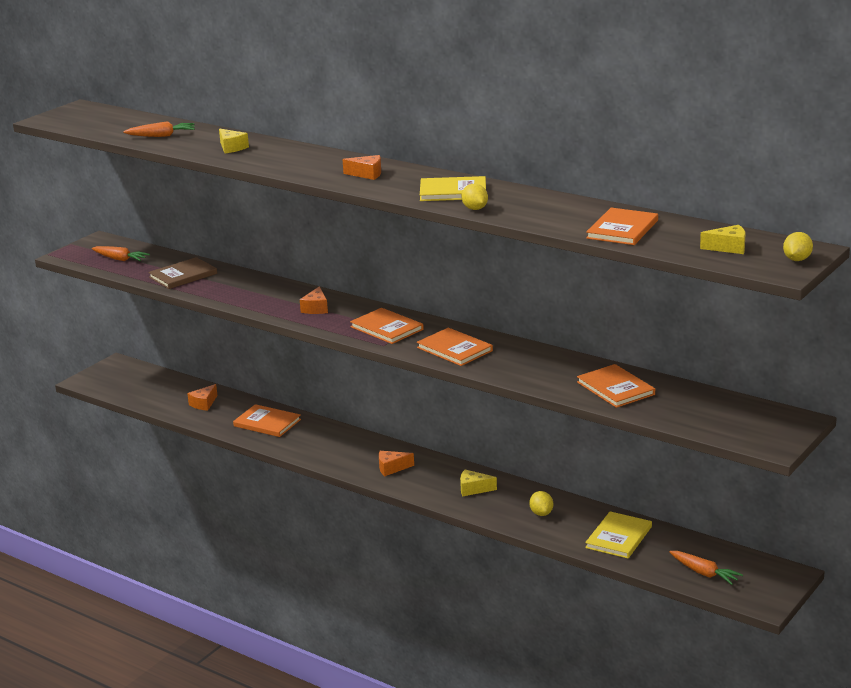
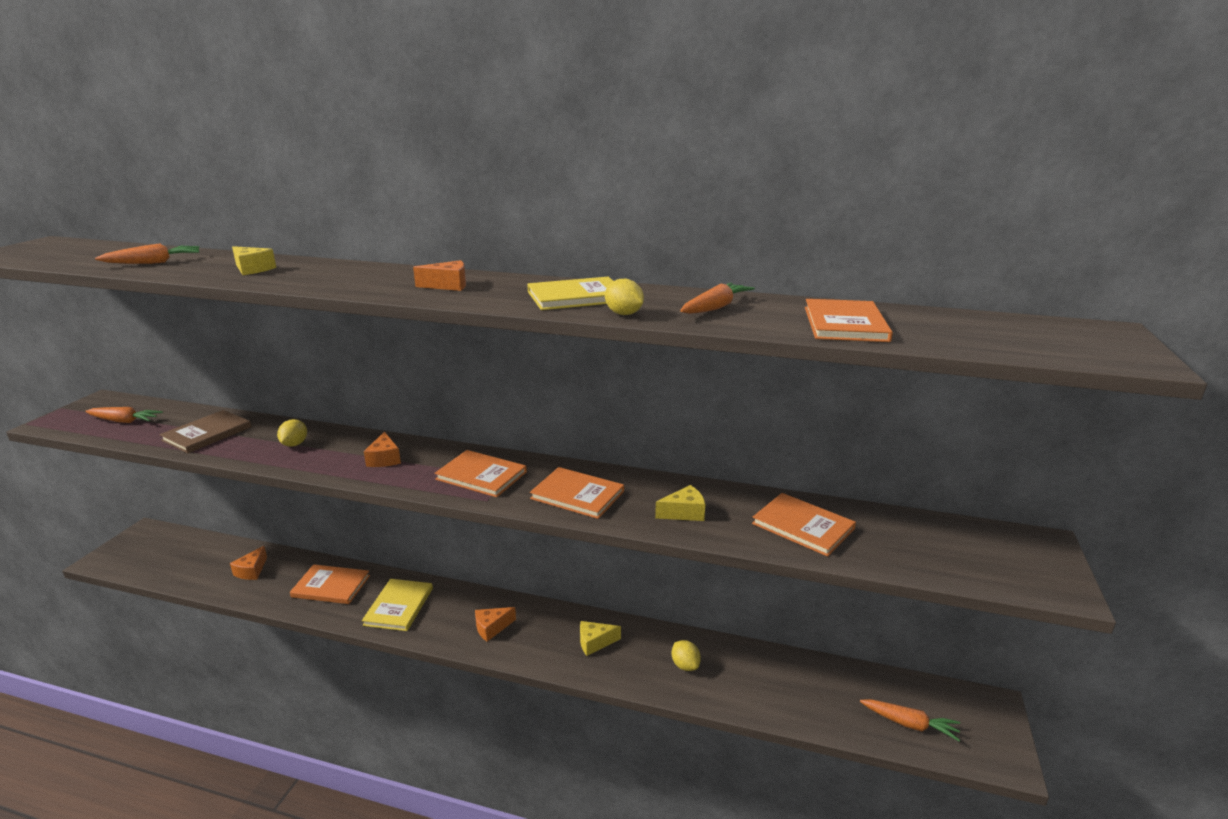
camera: 20 degrees left, 0 degrees up
(545, 209) = (715, 308): none -> orange carrot
(618, 537) = (786, 685): yellow book -> yellow book (399, 606)
(728, 248) = (1011, 335): yellow cheese -> yellow cheese (684, 513)
(797, 259) = (1119, 343): yellow lemon -> yellow lemon (294, 444)

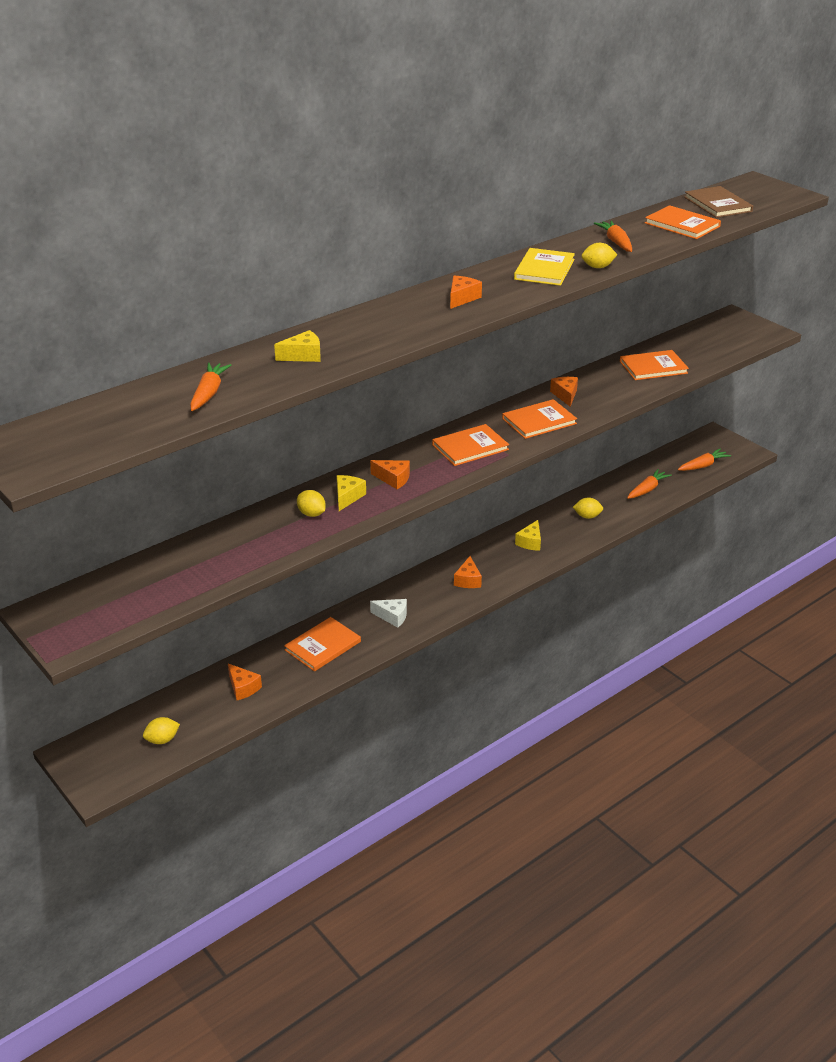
camera: 55 degrees left, 10 degrees up
(124, 421) = (127, 599): orange carrot -> orange carrot (647, 489)
(168, 562) = (162, 740): none -> yellow lemon
(207, 434) = (227, 554): brown book -> brown book (717, 204)
(399, 606) = (392, 617): yellow book -> white cheese
(654, 492) = (565, 395): none -> orange cheese
(684, 513) = (600, 395): yellow cheese -> yellow cheese (347, 497)

